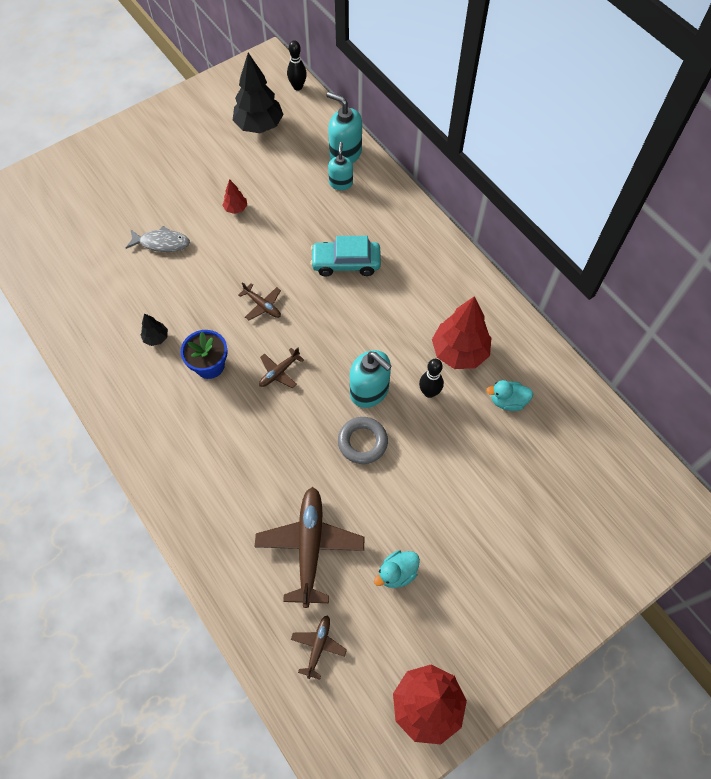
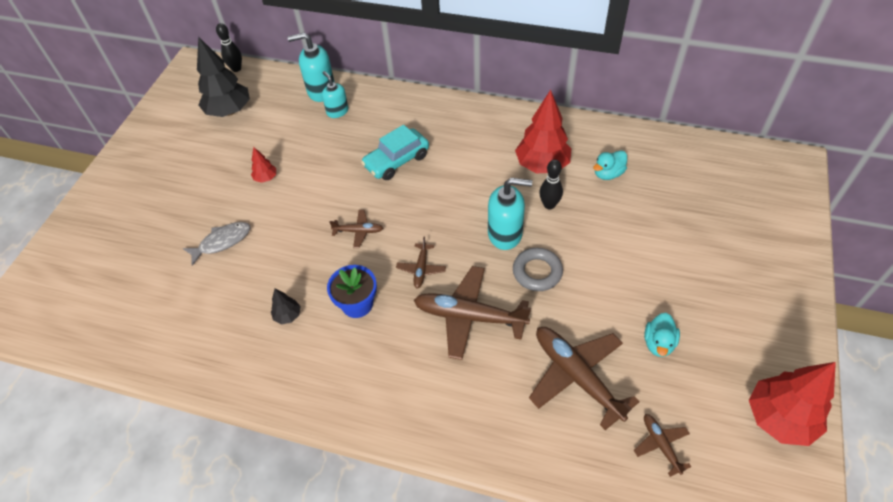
camera: 35 degrees left, 10 degrees down
(278, 438) = (469, 317): none -> brown plane

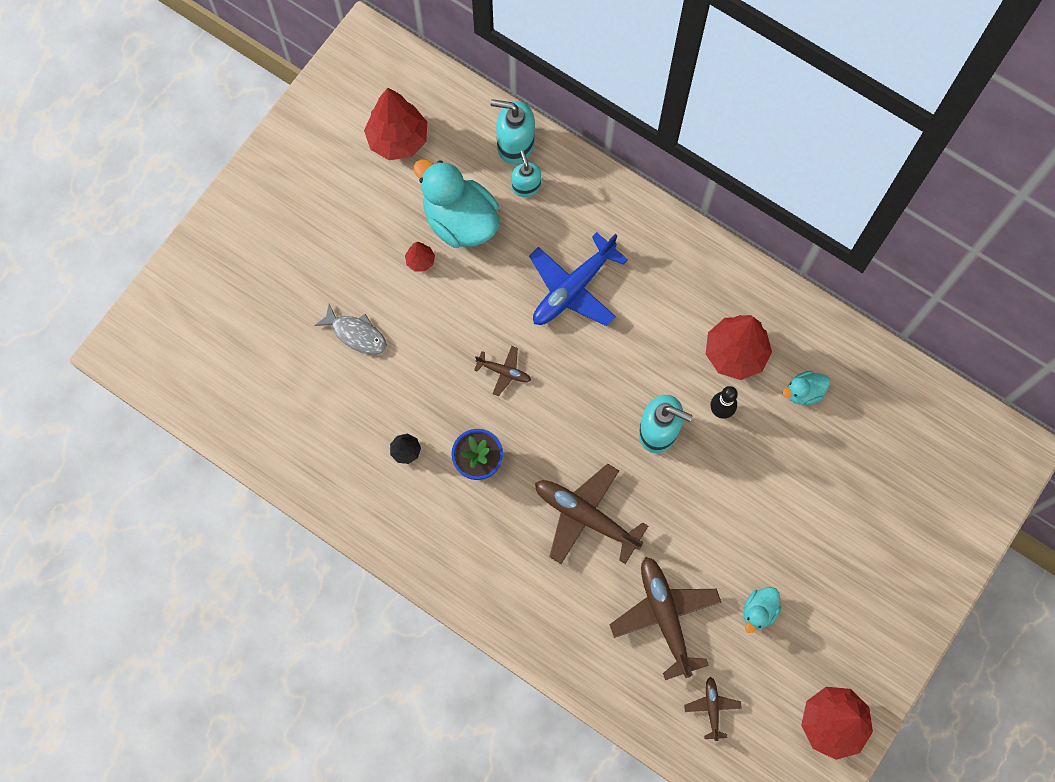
camera: 15 degrees right, 20 degrees up
(222, 242) = (356, 334): grey fish -> grey fish turned 45 degrees clockwise
(229, 111) = (398, 140): black tree -> red tree
(236, 69) = (420, 68): black bowling pin -> none
(291, 145) = (460, 220): none -> turquoise duck
(396, 161) = (573, 288): turquoise car -> blue plane
(421, 269) = (556, 443): brown plane -> none
(537, 272) = (673, 490): grey ring -> none

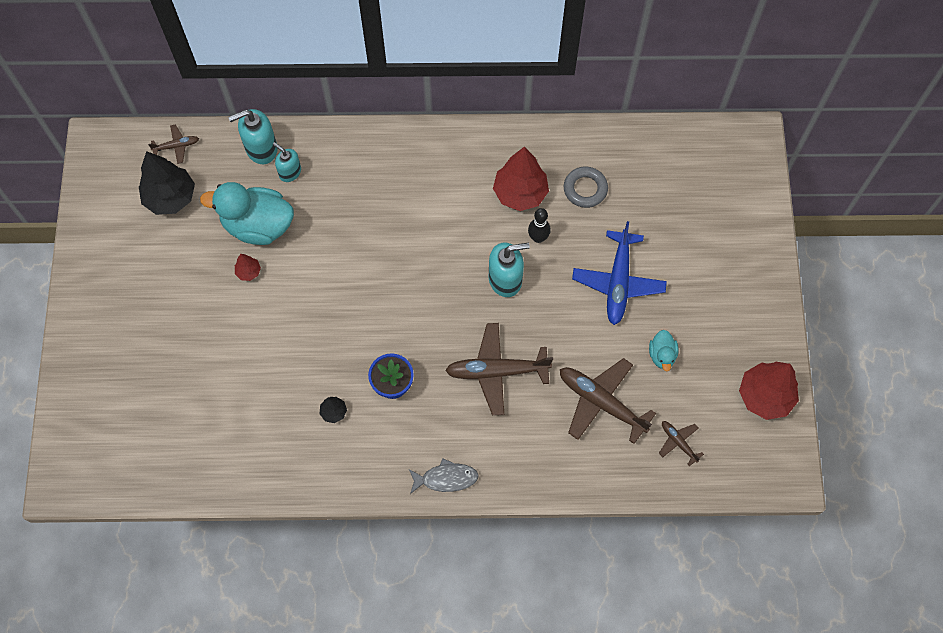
camera: 35 degrees left, 5 degrees down
(356, 334) = (237, 353): grey fish -> grey fish (446, 478)
(398, 140) = (170, 197): red tree -> black tree
(504, 372) = (366, 310): brown plane -> brown plane (176, 146)
(573, 288) = (375, 220): blue plane -> blue plane (618, 282)
(803, 392) = (585, 189): turquoise duck -> grey ring

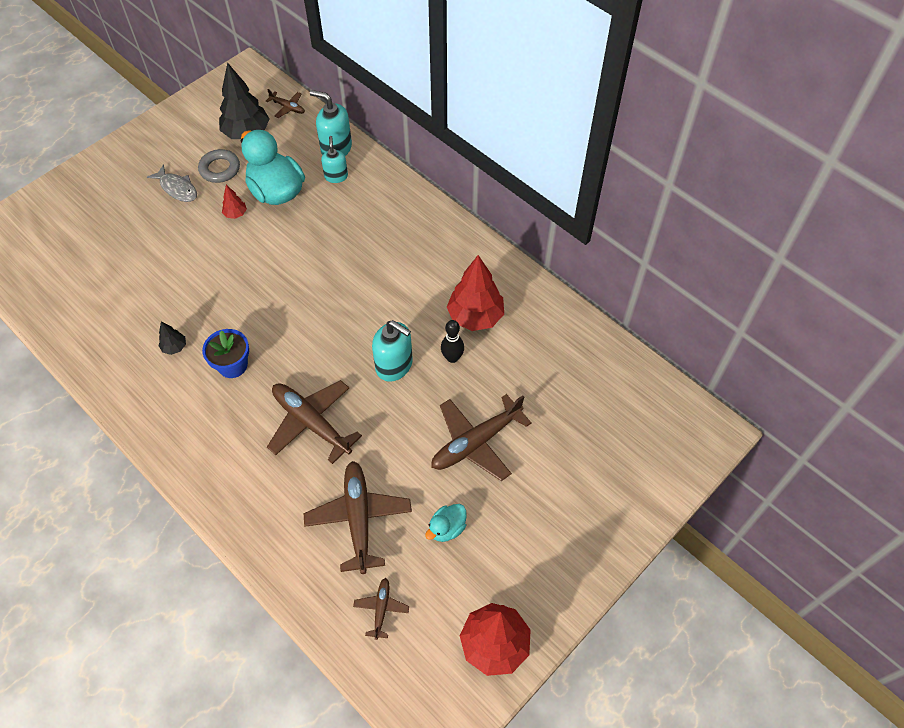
camera: 45 degrees right, 10 degrees down
(446, 478) = (187, 463): grey fish -> grey fish (177, 188)
(585, 189) = (528, 354): grey ring -> grey ring (220, 169)
(618, 282) = (476, 442): blue plane -> brown plane

